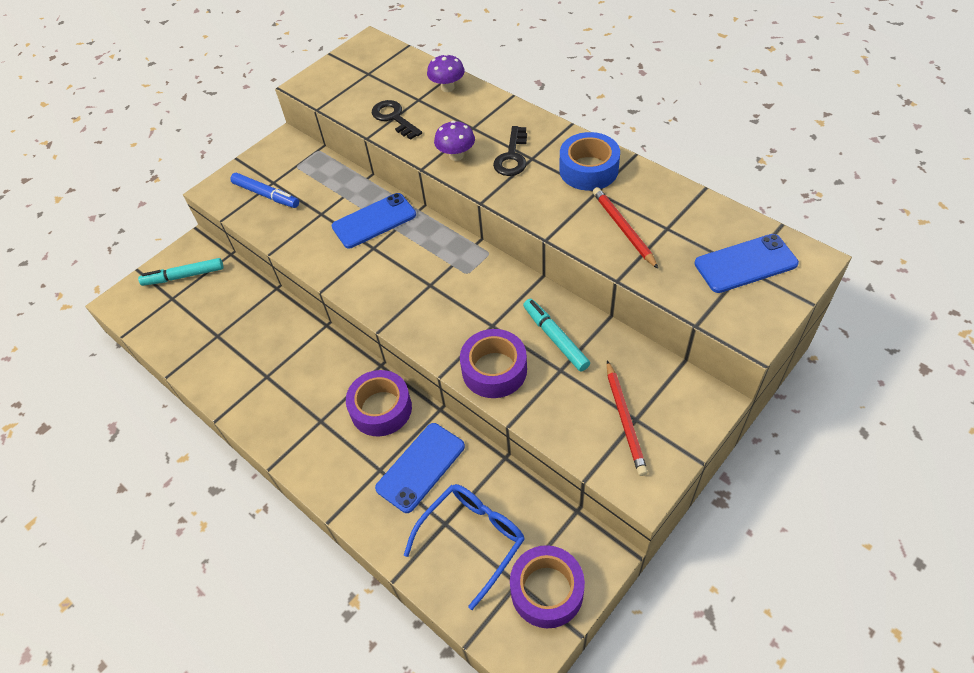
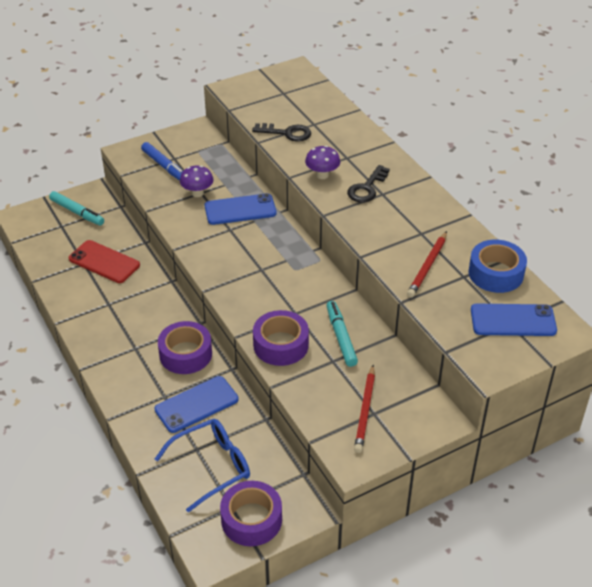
camera: 15 degrees right, 10 degrees down
(184, 276) = (77, 212): turquoise marker -> turquoise marker turned 150 degrees counterclockwise
(240, 326) = (104, 262): none -> red phone
(394, 118) = (287, 133): black key -> black key turned 120 degrees clockwise
(447, 88) = (342, 121): purple mushroom -> purple mushroom (197, 193)
(588, 169) = (424, 215): blue tape -> blue tape (496, 273)
(623, 228) = (427, 266): red pencil -> red pencil turned 150 degrees counterclockwise

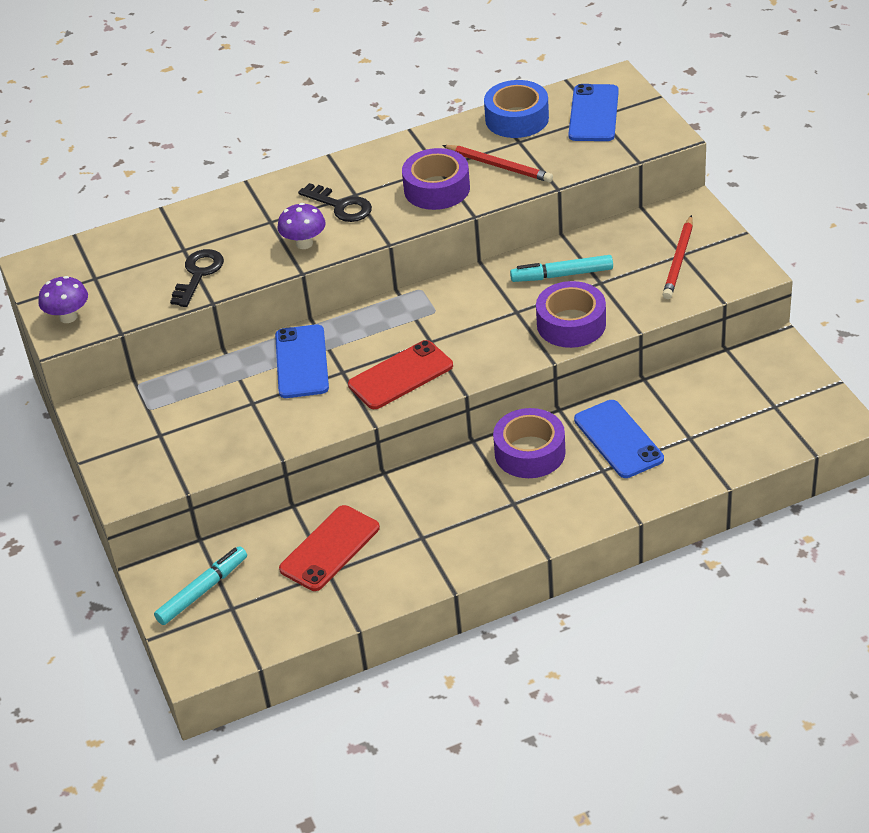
camera: 80 degrees left, 0 degrees up
(164, 166) = (178, 444): blue marker -> none
(197, 193) = (253, 406): purple mushroom -> purple mushroom (68, 317)
(212, 466) = (716, 423): blue glasses -> none
(224, 257) = (400, 375): none -> red phone
(251, 519) = (791, 390): purple tape -> purple tape (437, 189)
(365, 411) = (678, 260): red pencil -> red pencil turned 90 degrees clockwise

